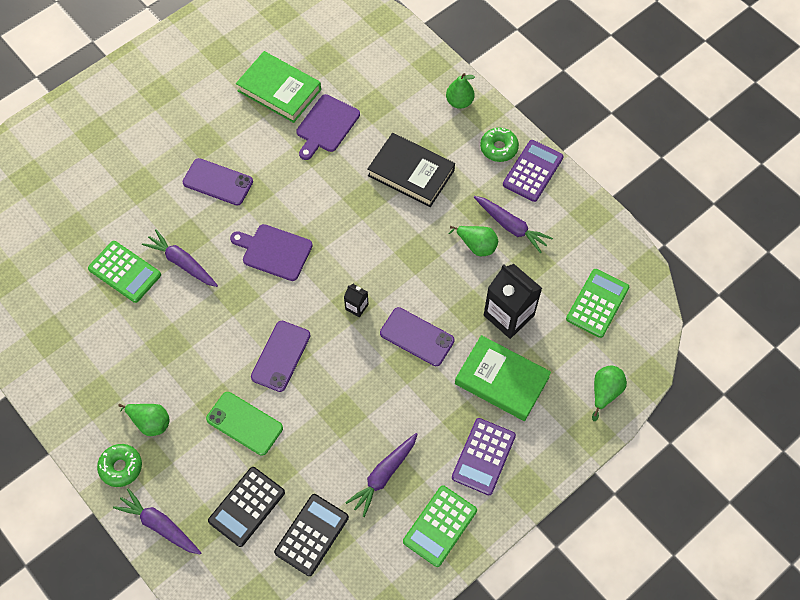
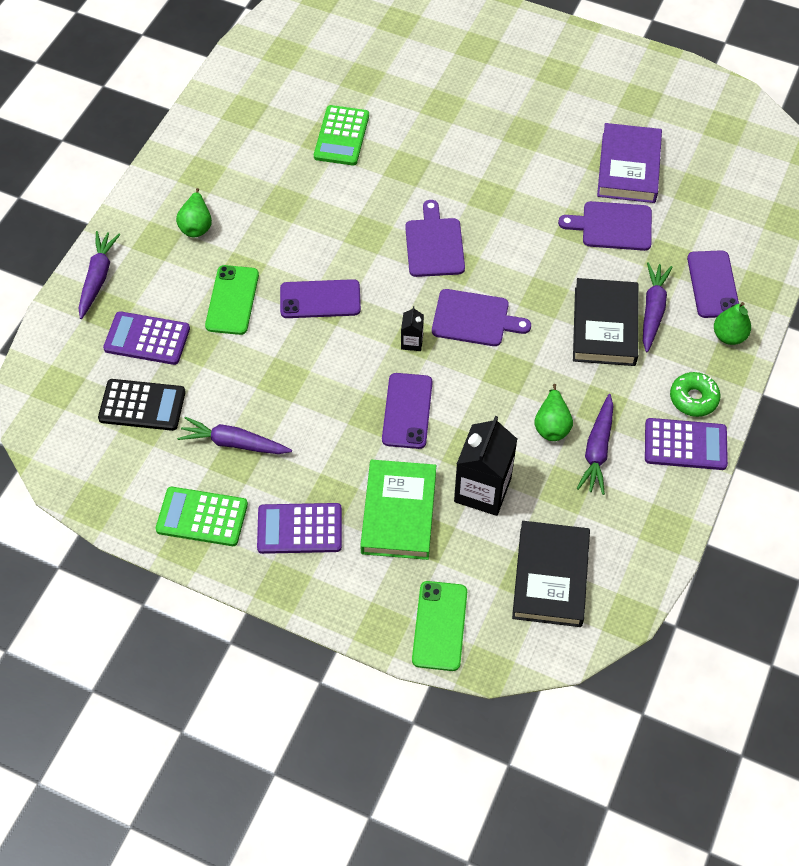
camera: 65 degrees right, 5 degrees down
(121, 467) = (141, 223): green donut -> none
(182, 263) = (377, 175): purple carrot -> purple carrot (652, 310)
(218, 182) = (485, 164): purple phone -> purple phone (713, 284)
(247, 506) = (147, 339): black calculator -> purple calculator
(279, 90) = (628, 168): green book -> purple book
(358, 254) = (474, 319): none -> purple cutting board
(597, 303) = (550, 577): green calculator -> black book
(605, 392) = (439, 626): green pear -> green phone

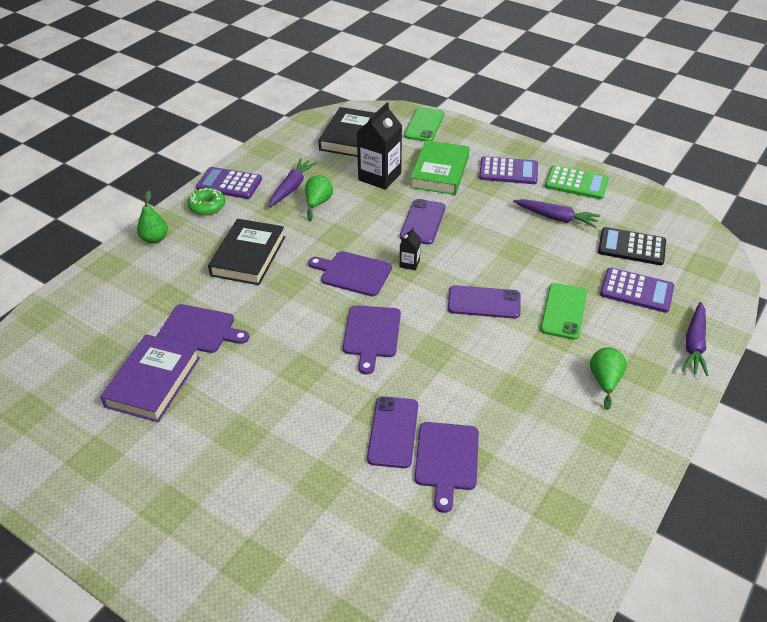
camera: 170 degrees left, 15 degrees down
(341, 136) = (446, 459): green calculator -> purple cutting board
(652, 310) = (203, 262): purple carrot -> none
(713, 284) = (142, 274): purple phone -> purple phone (393, 432)

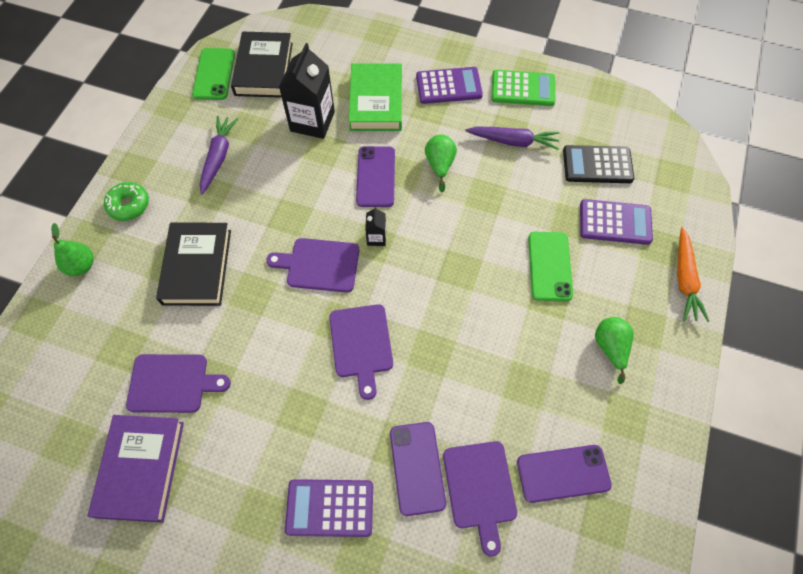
camera: 15 degrees left, 20 degrees up
(229, 184) = (145, 166): purple calculator -> purple calculator (330, 508)
(318, 203) = (254, 174): green pear -> green pear (439, 165)
(424, 125) = (342, 36): green phone -> green phone (214, 74)
(484, 302) = (467, 273): purple phone -> purple phone (563, 473)
(694, 344) = (684, 279): purple carrot -> orange carrot

